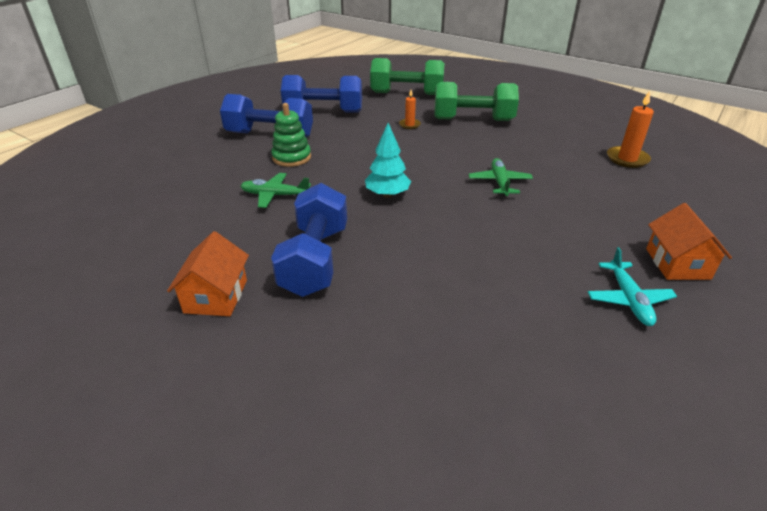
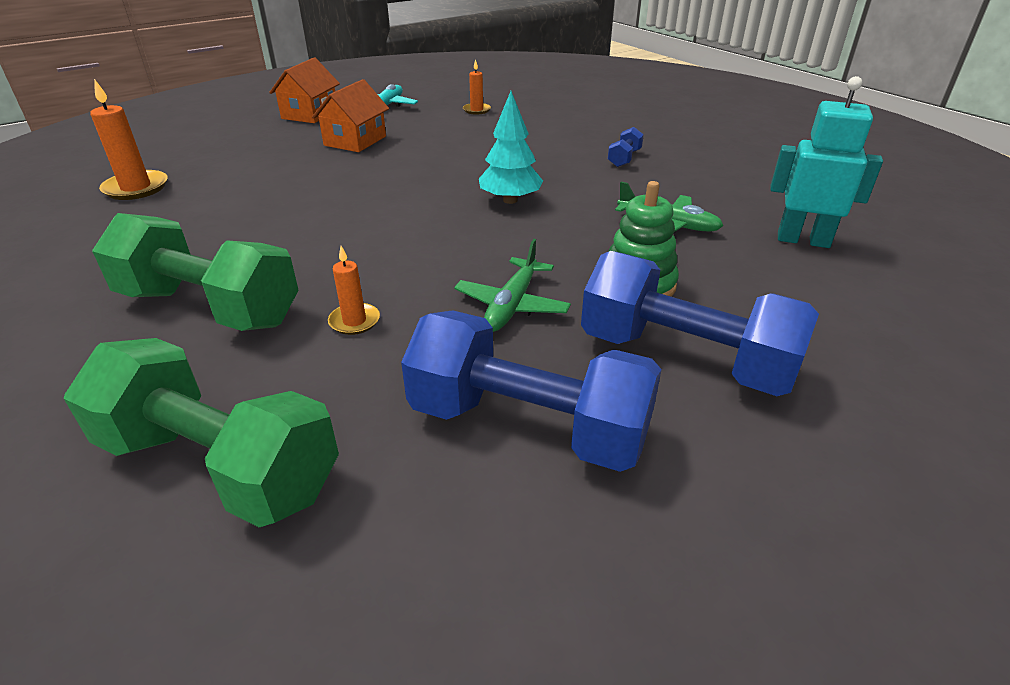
camera: 160 degrees left, 0 degrees up
(187, 200) = (803, 240): none -> turquoise robot
(216, 296) = (720, 150): orange house -> orange house (355, 141)
(315, 259) = (624, 158): blue dumbbell -> blue dumbbell, size x0.42
(499, 183) = (351, 190): green plane -> green plane (512, 305)
(520, 319) = (476, 110): none -> orange candle

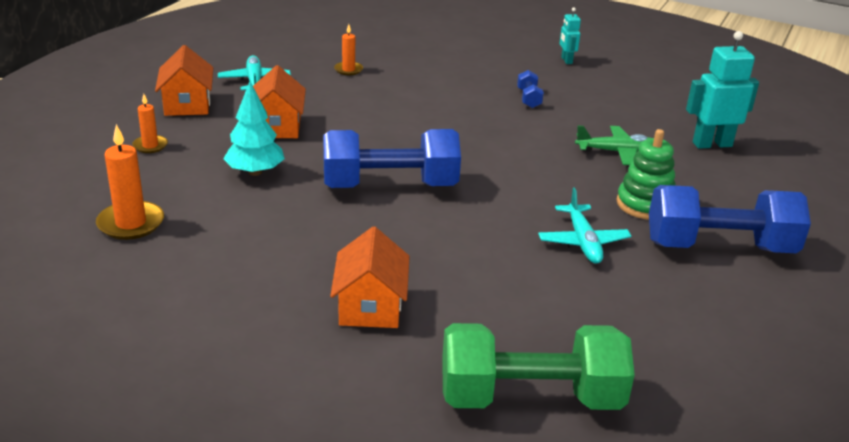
camera: 30 degrees left, 5 degrees down
(209, 307) = (370, 306): green dumbbell -> orange house
(354, 321) = (492, 284): orange candle -> orange candle (150, 146)
(510, 200) = (485, 157): turquoise tree -> turquoise tree (255, 172)
(512, 305) = (583, 242): green plane -> turquoise plane
(528, 425) = (677, 314): blue dumbbell -> blue dumbbell (390, 186)
(708, 133) = (566, 60): none -> turquoise robot

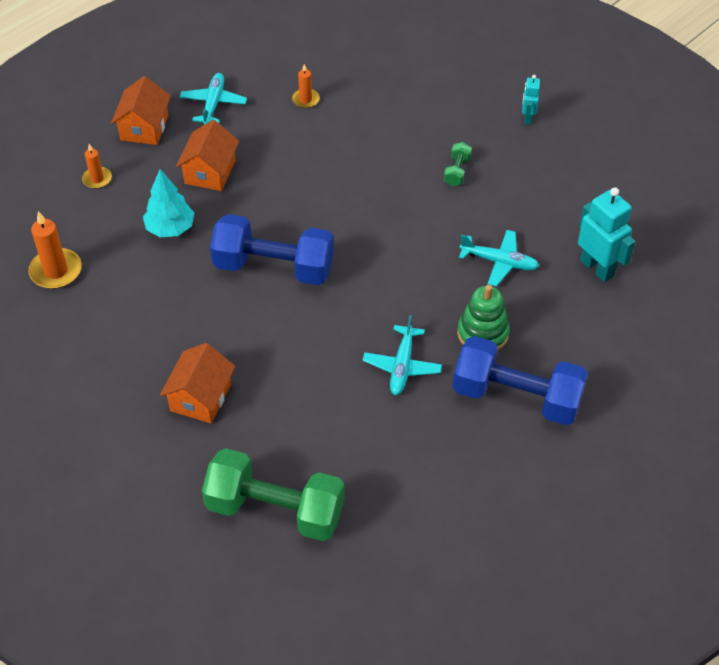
camera: 20 degrees right, 20 degrees up
(529, 98) = (457, 171): blue dumbbell -> green dumbbell
(618, 152) = (499, 262): green plane -> turquoise plane
(712, 144) = (597, 268): turquoise robot -> turquoise robot turned 45 degrees clockwise

